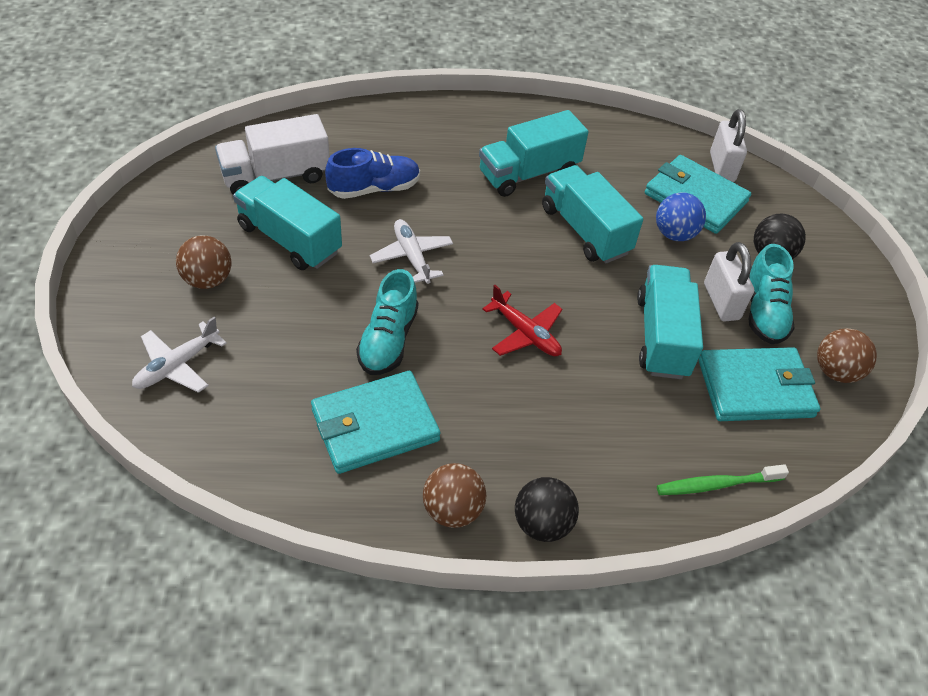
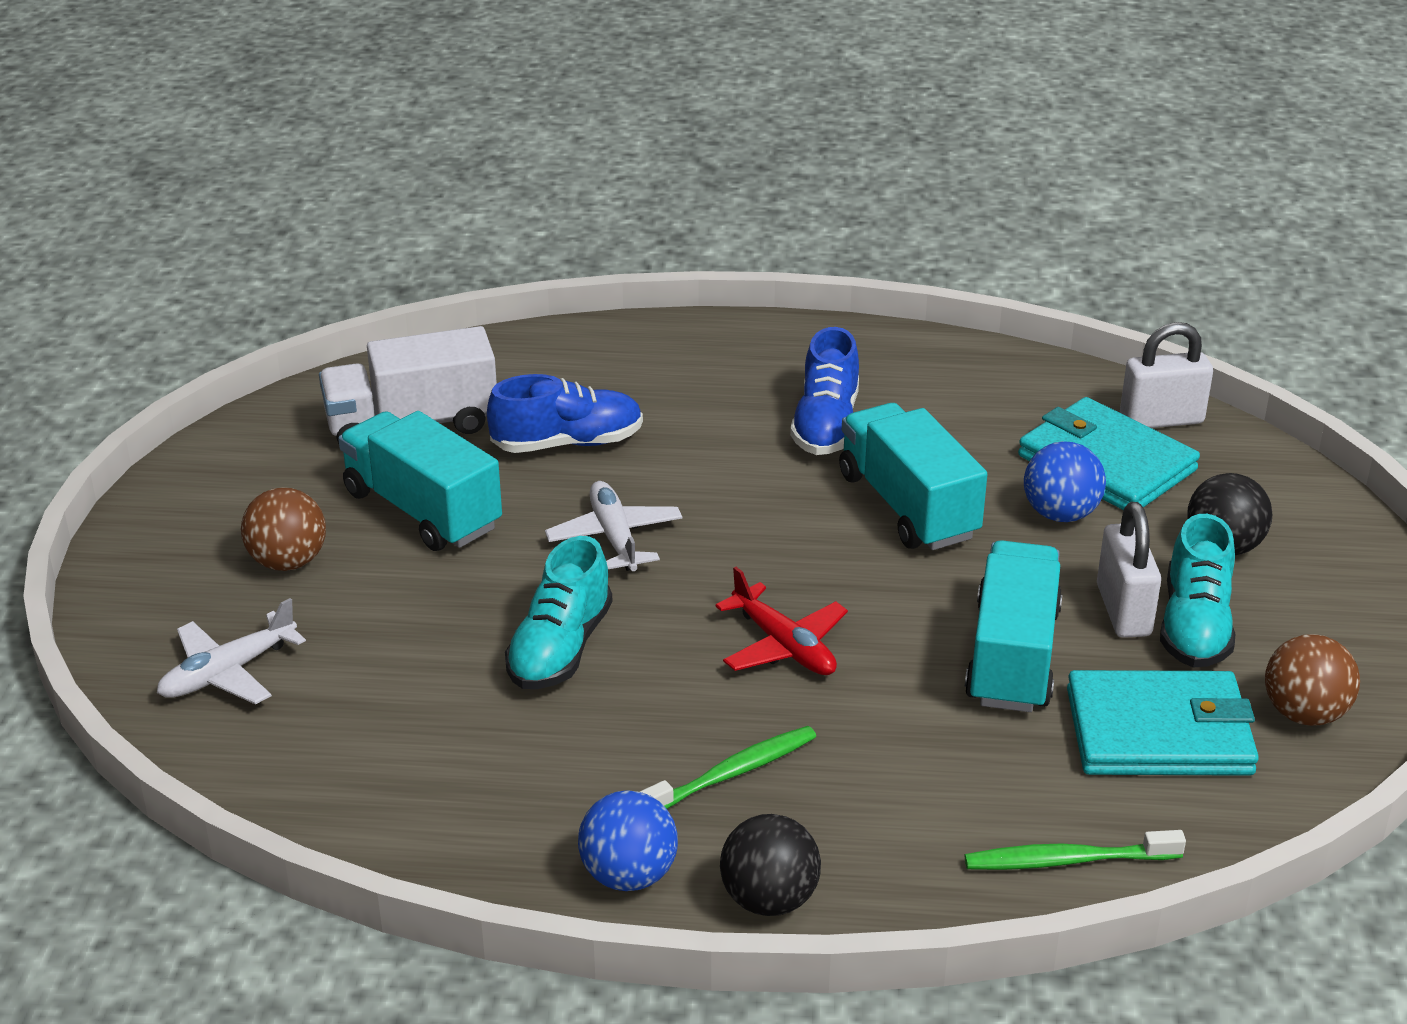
camera: 10 degrees right, 15 degrees down
(374, 425) = (522, 760): turquoise wallet -> none
(452, 510) = (629, 875): brown ball -> blue ball
(506, 430) = (731, 774): none -> green toothbrush
(528, 173) = (826, 425): turquoise truck -> blue shoe
(722, 167) = (1161, 420): white padlock -> white padlock turned 75 degrees clockwise

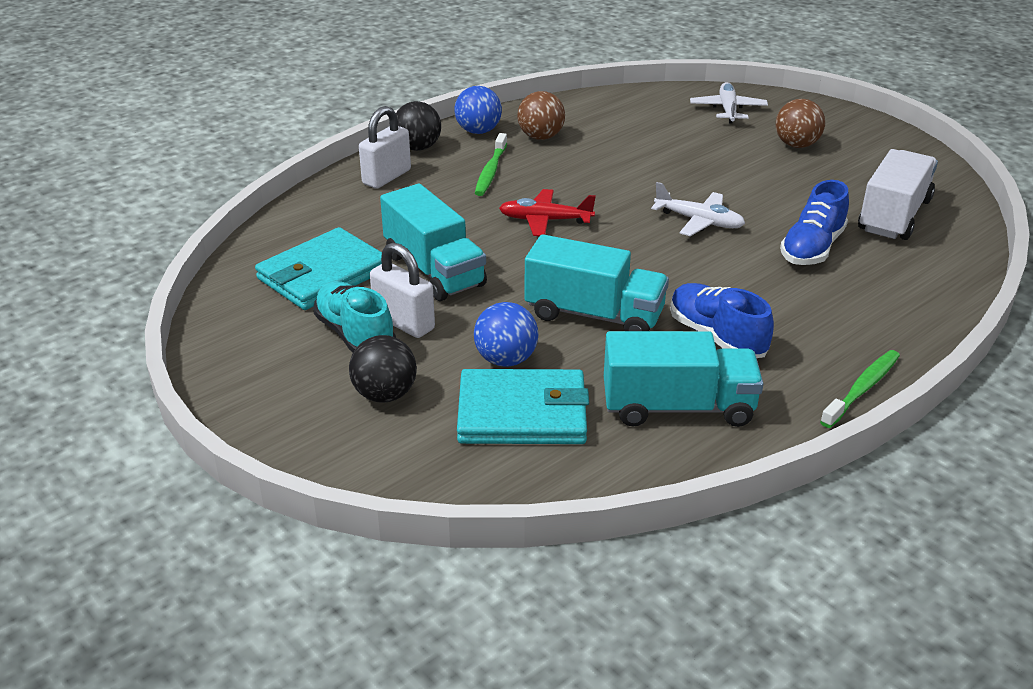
camera: 135 degrees right, 0 degrees up
(422, 510) = (798, 187): turquoise truck -> turquoise truck (678, 407)
(560, 648) = (632, 173): turquoise shoe -> none
(1067, 860) = (314, 209): green toothbrush -> green toothbrush (862, 389)
(1161, 420) = (528, 475): white padlock -> white padlock (386, 177)
(1304, 714) = (253, 320): brown ball -> brown ball (540, 137)

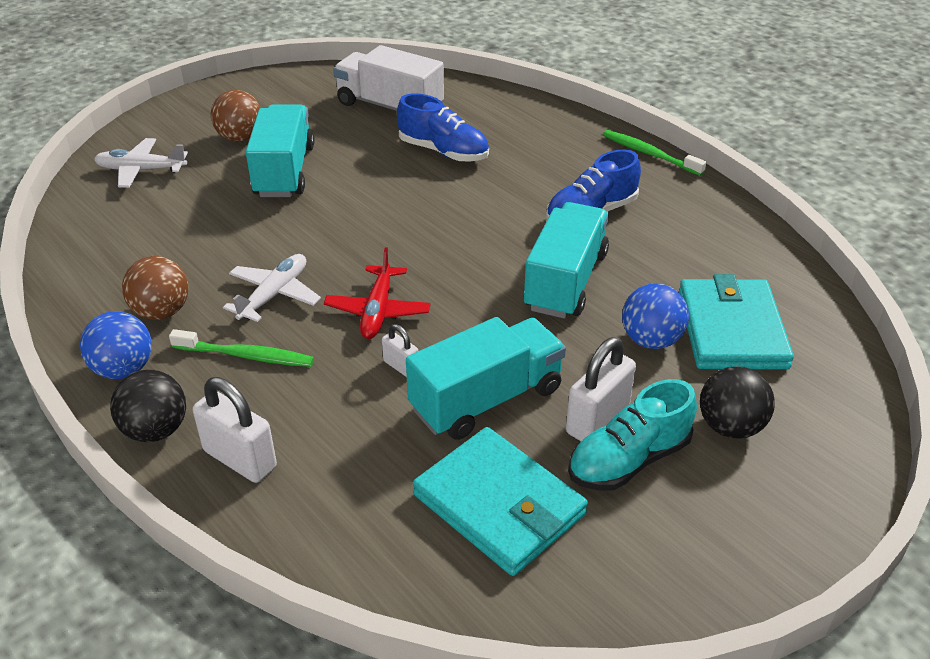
camera: 90 degrees left, 5 degrees up
(475, 232) = (401, 366): none -> white padlock
(678, 407) = (697, 241): turquoise truck -> turquoise truck (284, 171)
(699, 221) = (390, 208): white plane -> white plane (274, 295)

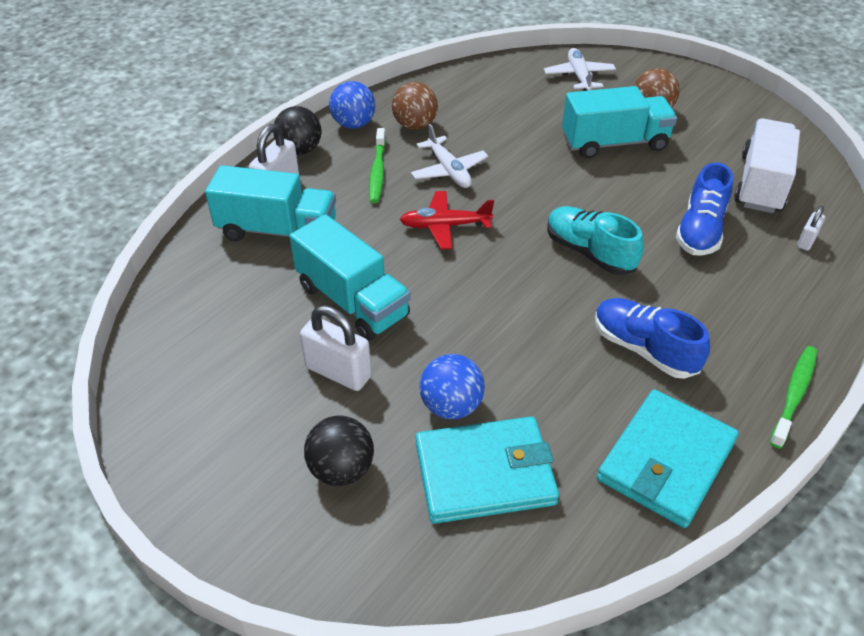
camera: 80 degrees right, 5 degrees up
(274, 295) = (449, 170): white plane -> white plane turned 45 degrees clockwise
(401, 366) = (381, 249): white padlock -> white padlock (806, 241)
(499, 505) = (241, 320): turquoise wallet -> turquoise wallet (666, 461)
(565, 281) = (522, 337): turquoise truck -> turquoise truck (277, 230)
(629, 460) = (293, 396): turquoise shoe -> turquoise shoe (589, 252)

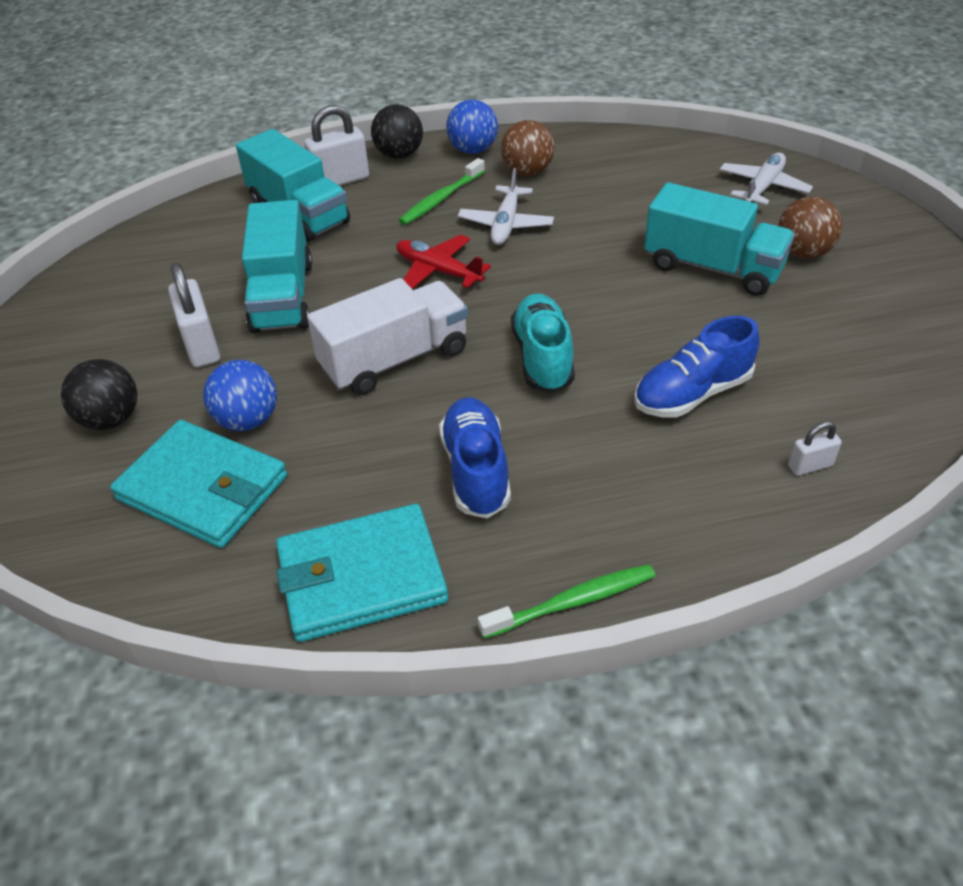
camera: 40 degrees right, 0 degrees up
(761, 184) = (836, 381): white truck -> white truck (395, 359)

